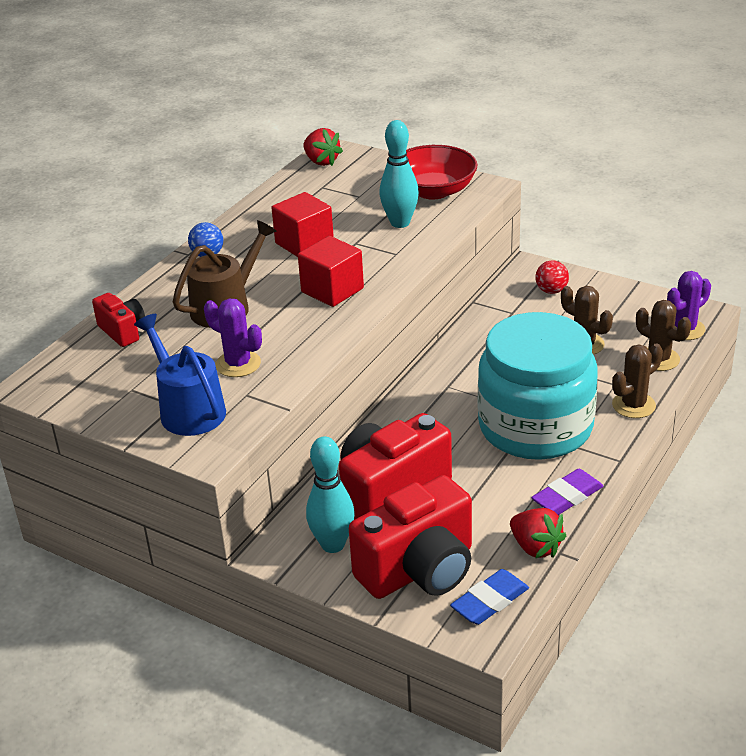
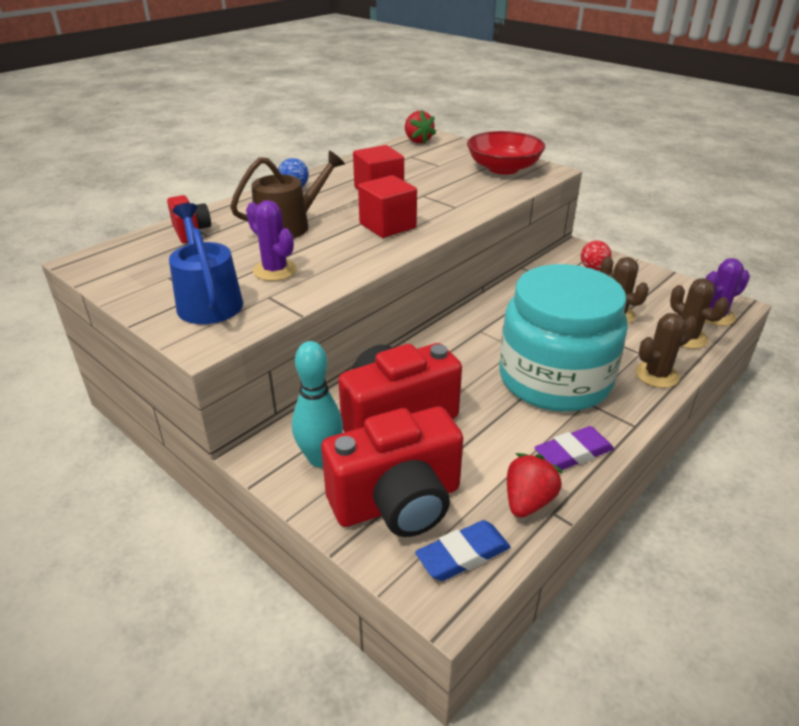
camera: 10 degrees right, 0 degrees up
(400, 223) = (467, 186): turquoise bowling pin -> none
(535, 547) = (528, 501): red strawberry -> red strawberry turned 120 degrees counterclockwise

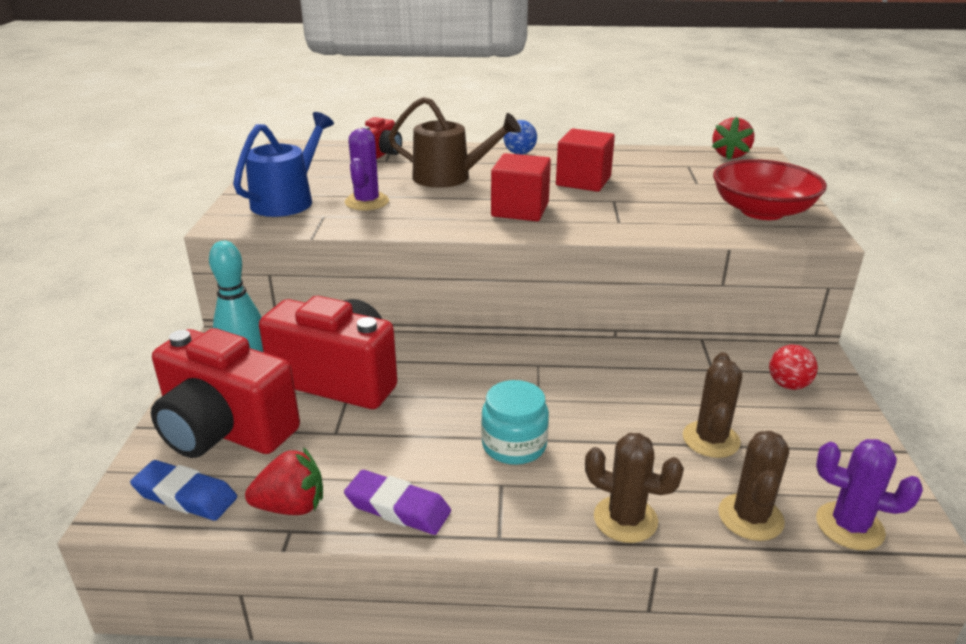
camera: 50 degrees right, 5 degrees down
(554, 379) = (514, 445): turquoise jar -> turquoise jar, size x0.44

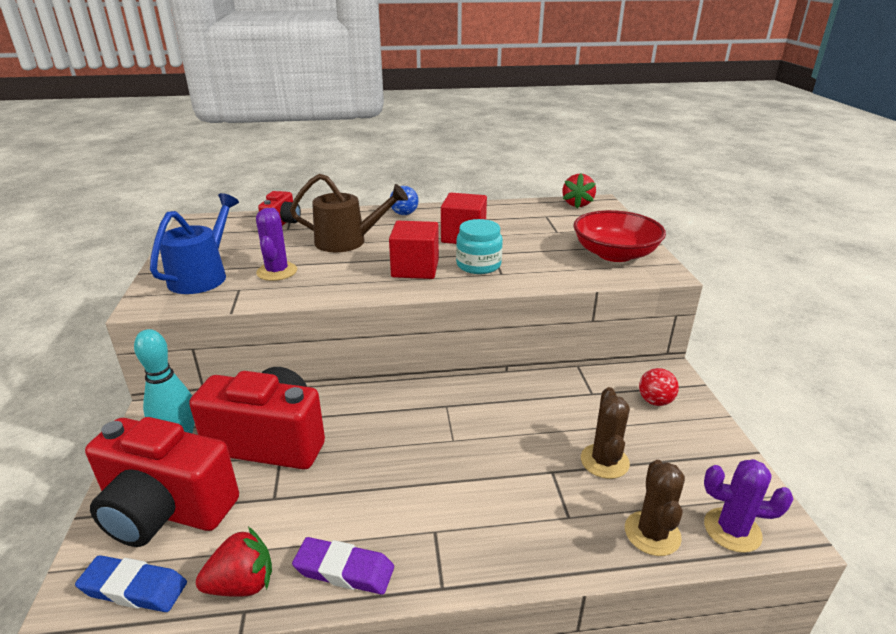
camera: 10 degrees left, 0 degrees up
(514, 445) = (439, 489): turquoise jar -> turquoise jar (478, 265)
(625, 519) = (549, 551): brown cactus -> none

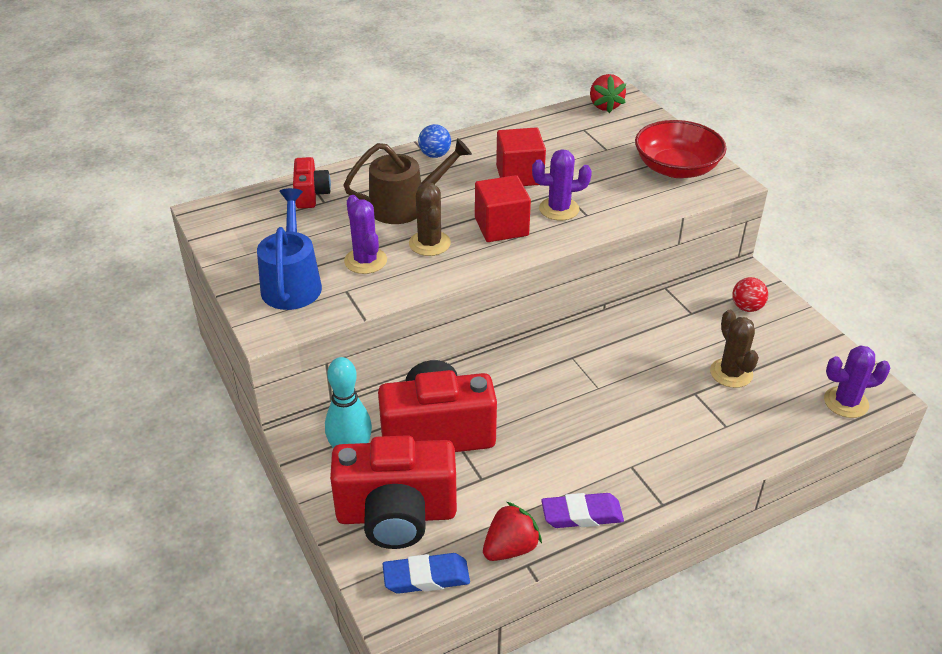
camera: 20 degrees left, 10 degrees up
(478, 265) = (559, 209): turquoise jar -> purple cactus
(652, 533) = (791, 421): brown cactus -> brown cactus (429, 243)

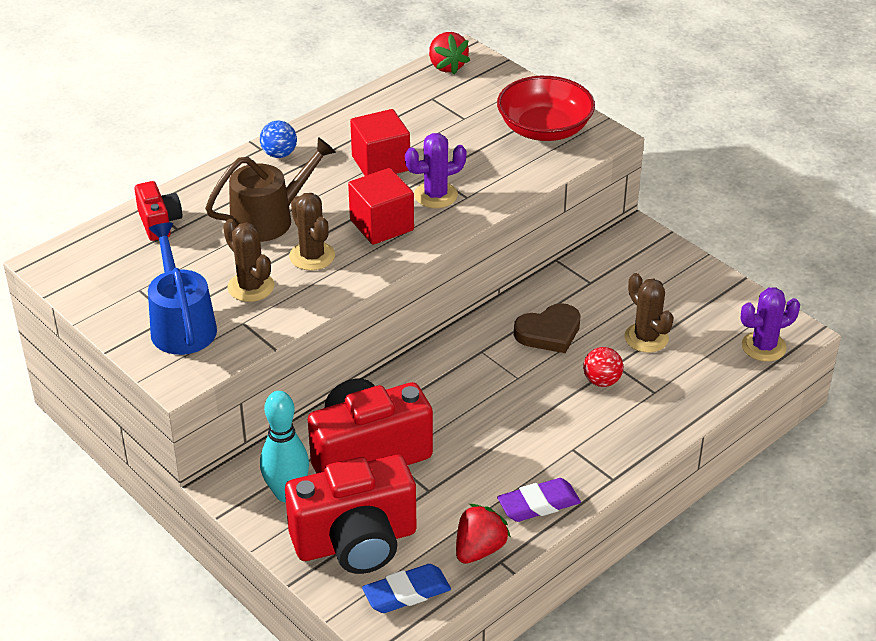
camera: 15 degrees left, 0 degrees up
(365, 261) = (251, 287): purple cactus -> brown cactus
(640, 351) = (549, 332): none -> brown heart
(747, 307) = (645, 266): red ball -> red ball (602, 381)

